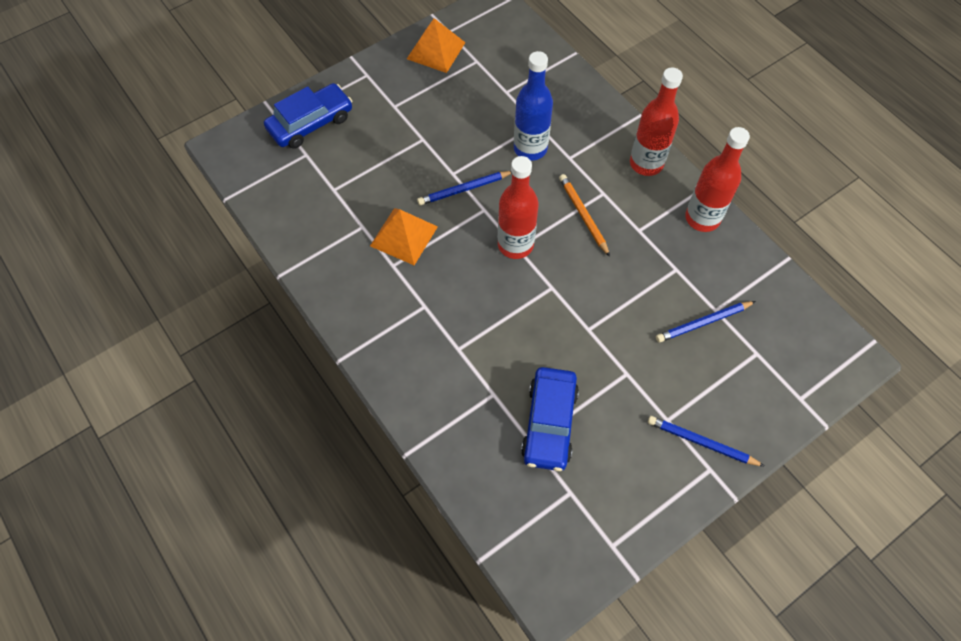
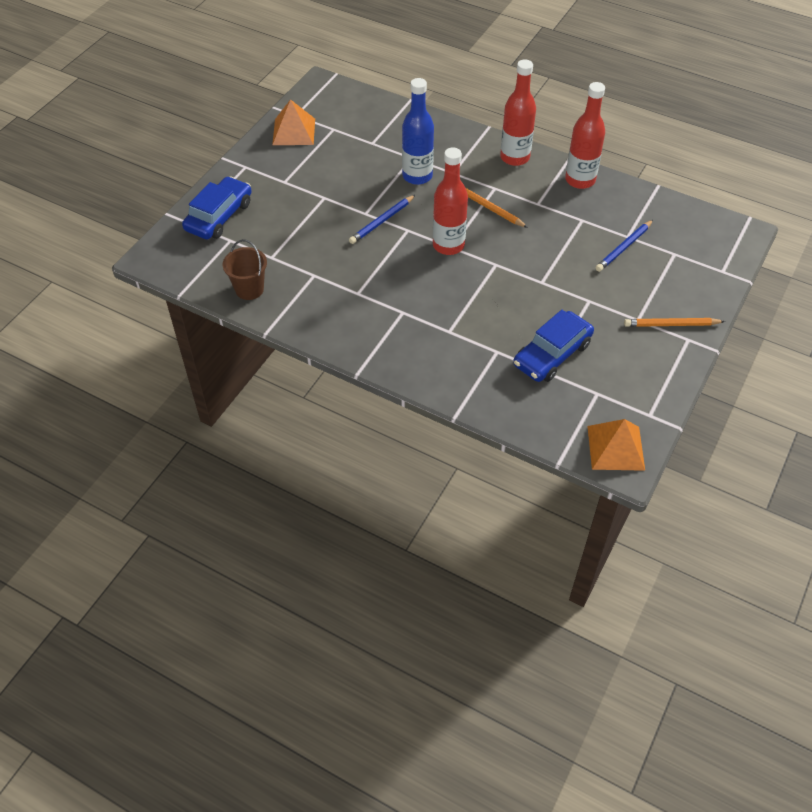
camera: 25 degrees left, 10 degrees down
(292, 218) = (249, 289): none -> brown bucket
(403, 236) = (353, 270): orange pyramid -> orange pyramid (615, 448)
(549, 423) = (552, 354): blue car -> blue car turned 60 degrees clockwise
(701, 442) = (671, 324): blue pencil -> orange pencil

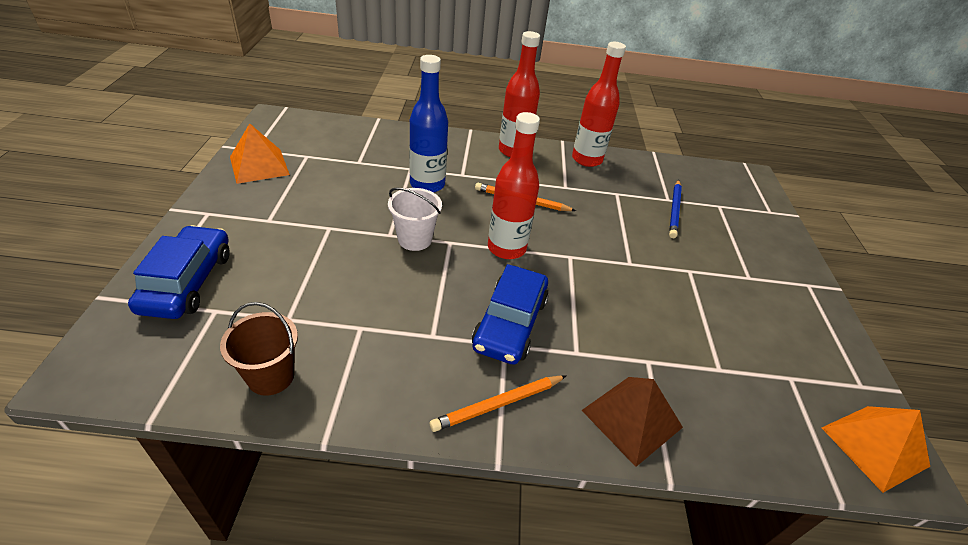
camera: 30 degrees left, 10 degrees down
(382, 221) = (414, 239): blue pencil -> white bucket
(456, 379) = (632, 418): none -> brown pyramid
(552, 354) = (707, 344): blue car -> blue car (510, 323)
(671, 324) = (781, 274): orange pencil -> orange pencil (498, 404)

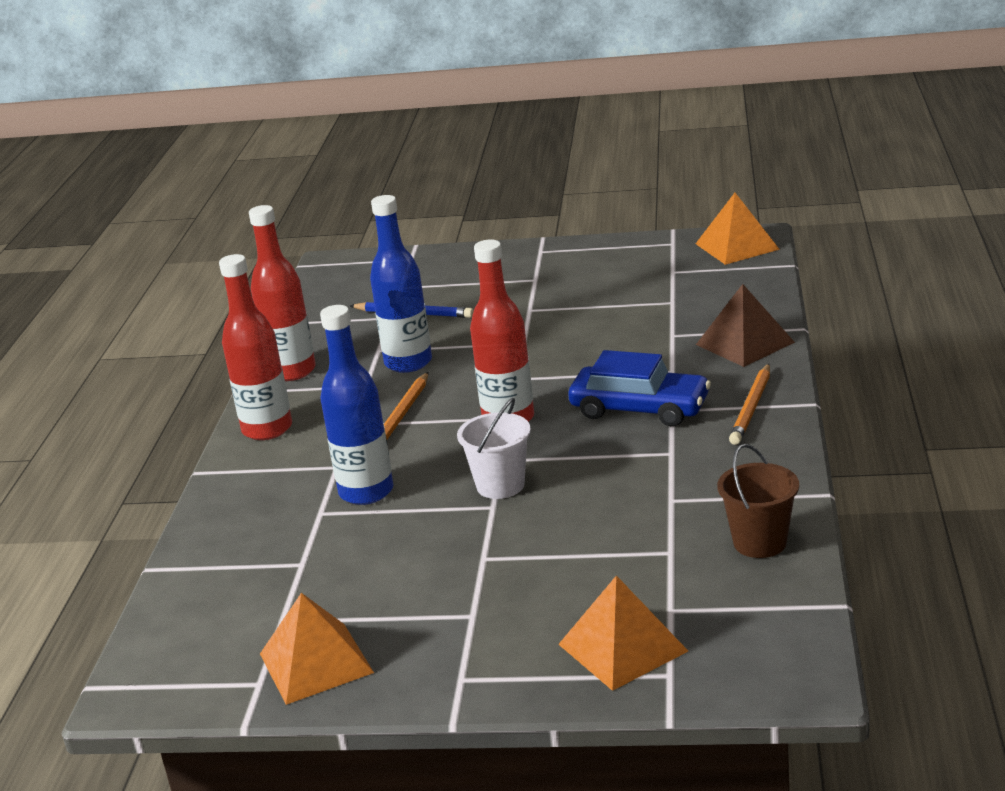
camera: 80 degrees left, 15 degrees down
(187, 282) = (622, 647): blue car -> orange pyramid
(498, 404) = (751, 407): orange pencil -> orange pencil turned 45 degrees clockwise
(596, 205) = (408, 363): none -> blue bottle

